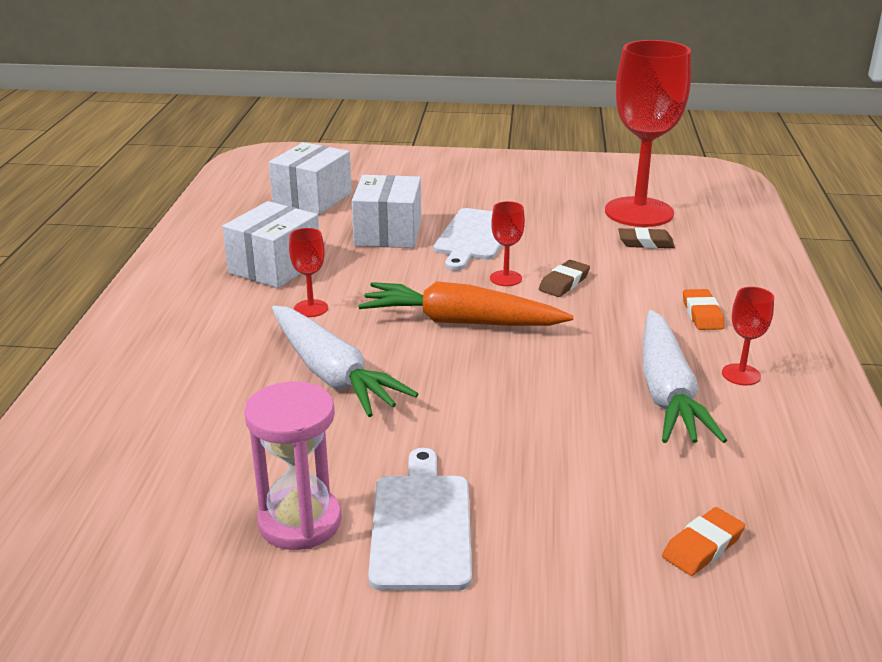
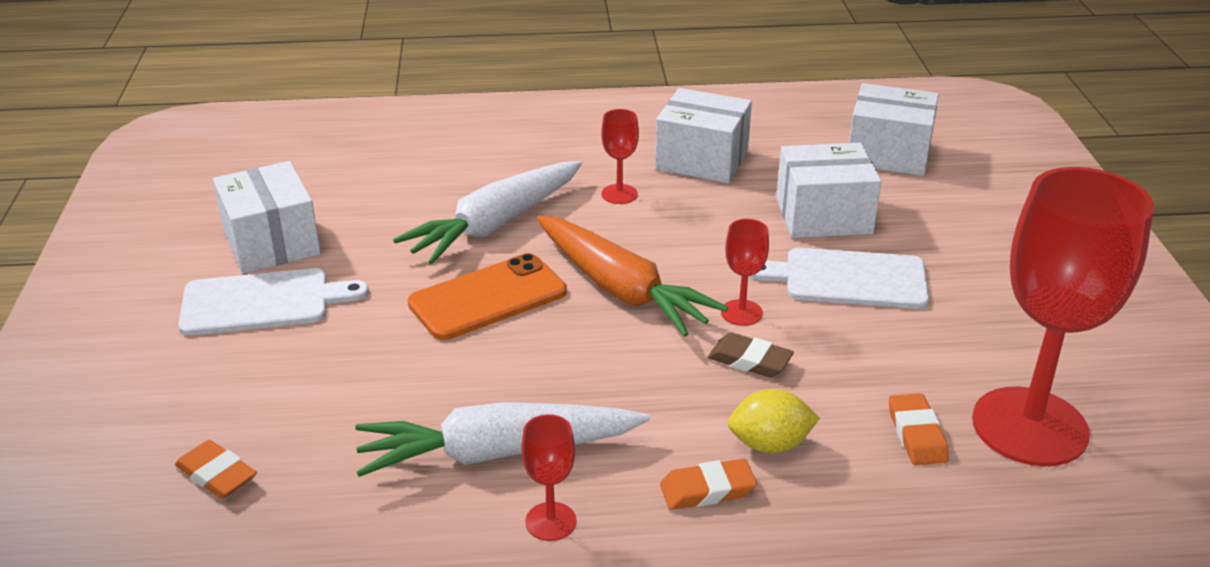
camera: 80 degrees right, 5 degrees up
(300, 522) = (272, 243): pink hourglass -> white box
(455, 385) = (488, 298): none -> orange phone
(461, 322) = (621, 289): orange carrot -> orange carrot turned 135 degrees clockwise
(645, 243) = (917, 434): brown eraser -> orange eraser
(656, 288) = (770, 444): none -> yellow lemon

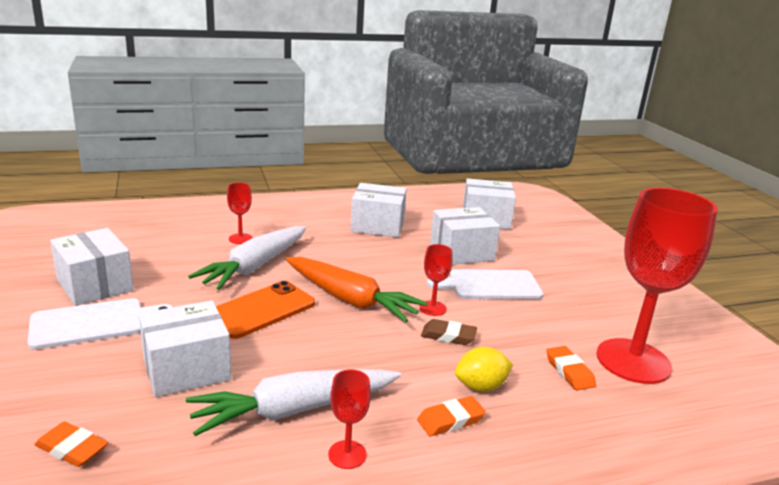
camera: 15 degrees left, 10 degrees down
(370, 380) = (186, 369): none -> white box
(619, 194) = (332, 246): red goblet -> red goblet (240, 239)

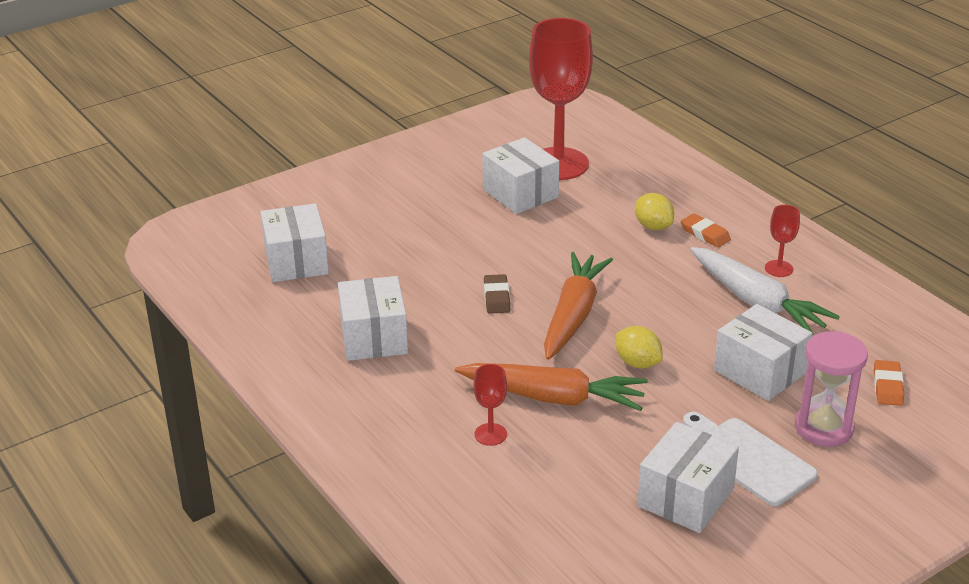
camera: 105 degrees left, 10 degrees up
(74, 376) = (823, 428): none -> pink hourglass
(255, 266) = (553, 397): white carrot -> orange carrot
(261, 310) = (637, 363): orange phone -> yellow lemon
(432, 308) = (551, 265): red goblet -> none
(448, 336) = (593, 250): brown eraser -> brown eraser (497, 297)
(461, 252) = (410, 266): white box -> white box (520, 193)
(490, 285) = (477, 239): white cutting board -> none
(569, 371) = (598, 190): orange eraser -> none

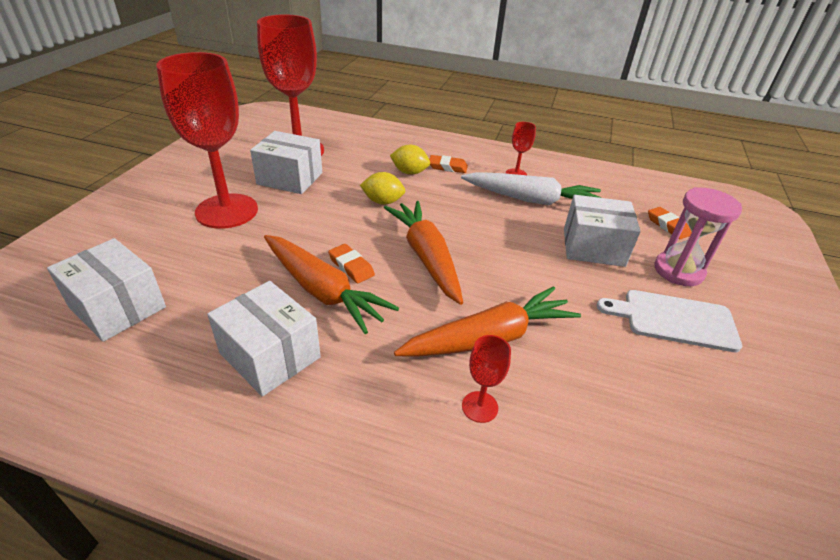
camera: 40 degrees left, 5 degrees up
(434, 208) = (227, 211): none -> red goblet
(453, 308) = (322, 291): none -> orange carrot
(497, 297) = (351, 266): brown eraser -> orange eraser
(637, 363) = (514, 276): yellow lemon -> yellow lemon (383, 202)
(685, 497) = (684, 380): white box -> none

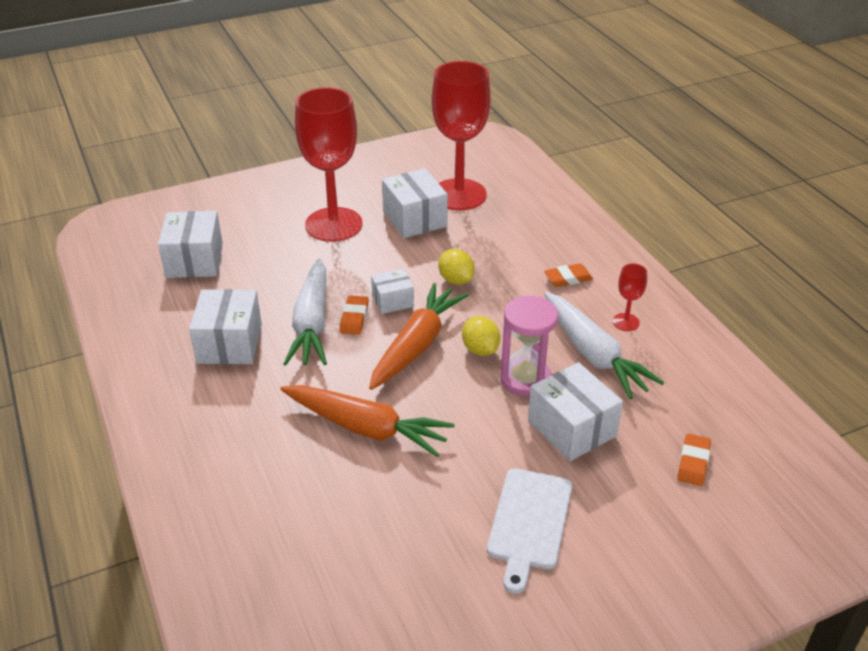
camera: 50 degrees right, 0 degrees up
(322, 291) = (312, 323): orange carrot -> white carrot
(361, 238) = (393, 301): none -> white box
(409, 172) = (522, 265): yellow lemon -> yellow lemon (480, 349)
(447, 167) = (568, 278): orange eraser -> orange eraser turned 75 degrees counterclockwise
(479, 407) = (293, 458): red goblet -> none
(674, 319) = (529, 523): white cutting board -> white cutting board turned 135 degrees counterclockwise
(678, 271) = (615, 499): pink hourglass -> pink hourglass (525, 379)

